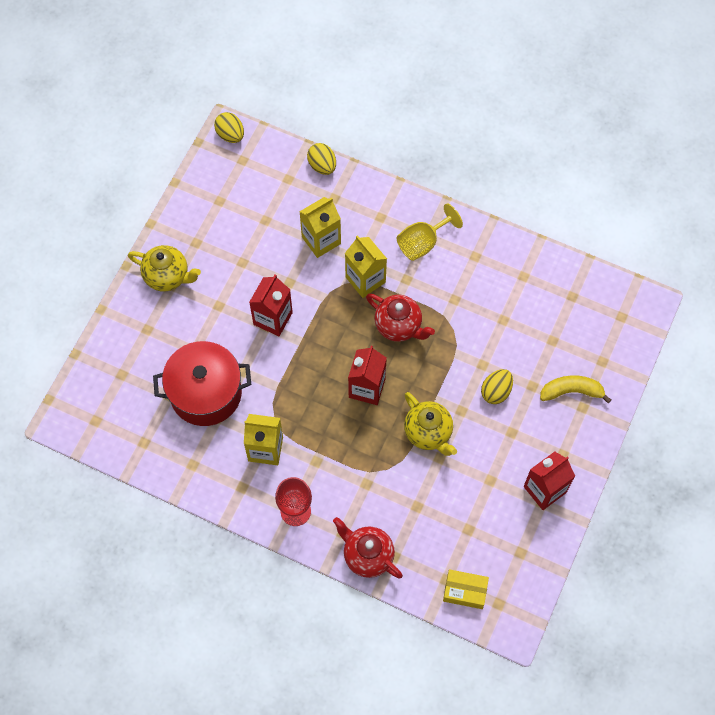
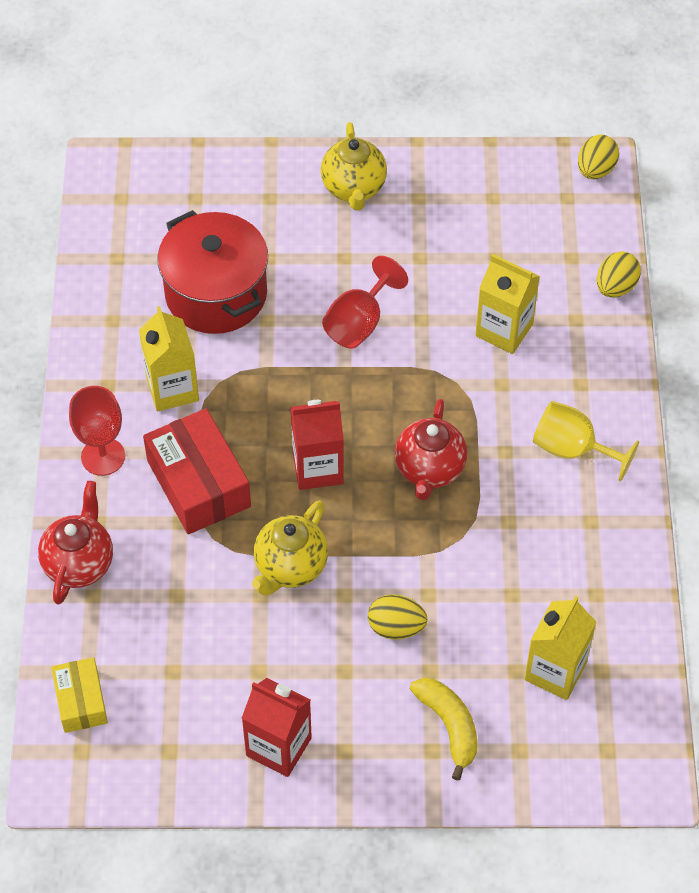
camera: 65 degrees right, 10 degrees down
(273, 318) = (359, 323): red carton -> red goblet
(344, 461) = (198, 483): none -> red box
(365, 279) = (476, 403): yellow carton -> yellow carton (555, 671)

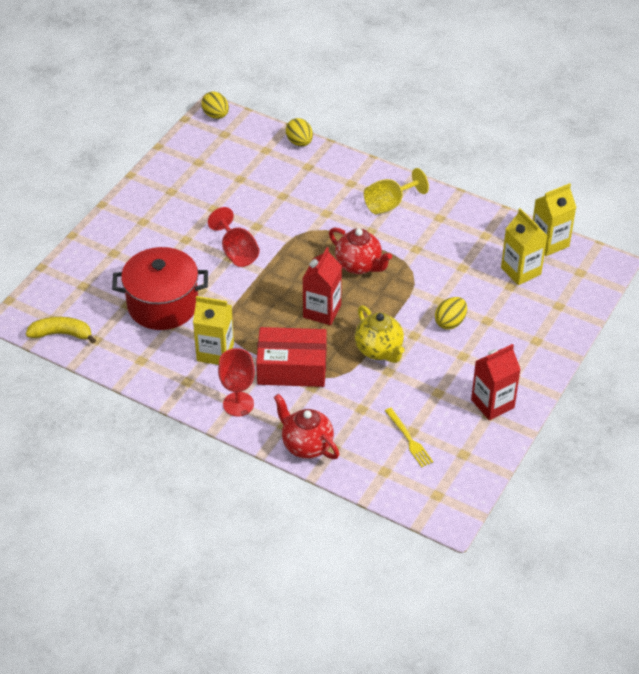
camera: 60 degrees left, 10 degrees down
(81, 701) = (403, 482): yellow box -> none
(156, 674) = (409, 439): none -> yellow fork
(354, 188) = (140, 214): yellow teapot -> none
(449, 726) = (526, 327): yellow banana -> yellow banana (62, 334)
(504, 330) = (291, 196): yellow carton -> yellow carton (549, 242)

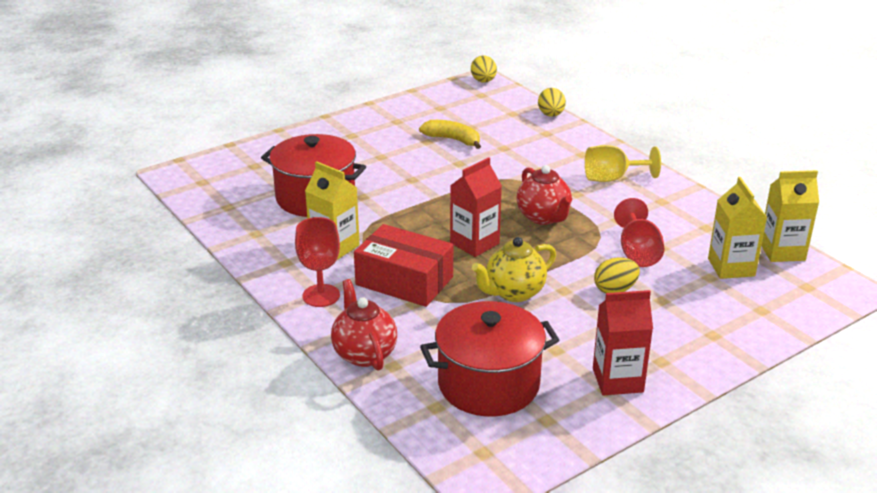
camera: 25 degrees right, 15 degrees down
(62, 334) = (200, 194): yellow banana -> yellow banana (452, 140)
(236, 252) = (423, 177): red goblet -> red goblet (637, 253)
(379, 350) = (513, 293): yellow teapot -> yellow teapot turned 60 degrees clockwise
(409, 439) = (488, 384): yellow fork -> red pot

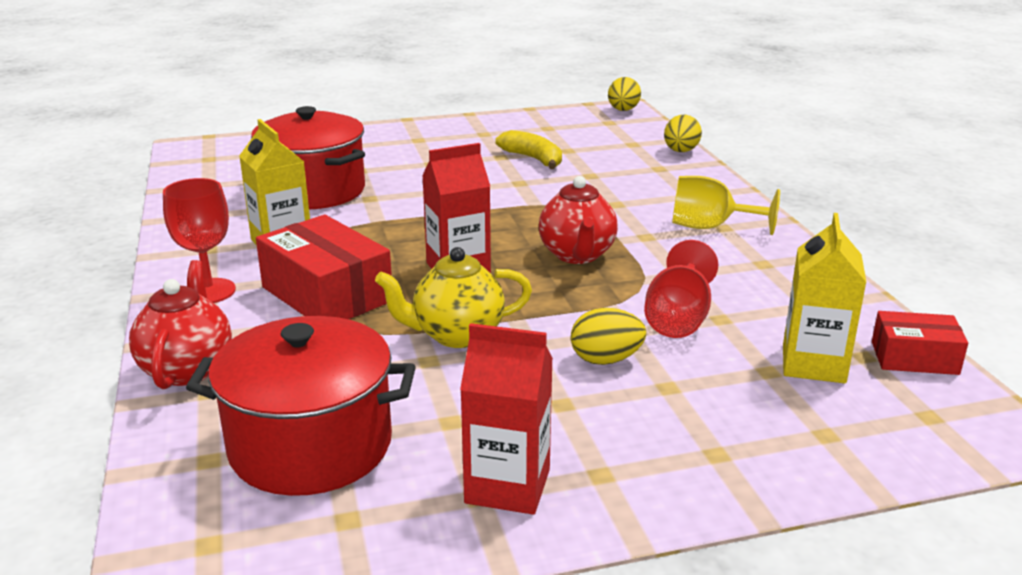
camera: 20 degrees right, 5 degrees down
(782, 251) = (914, 358): yellow carton -> red box

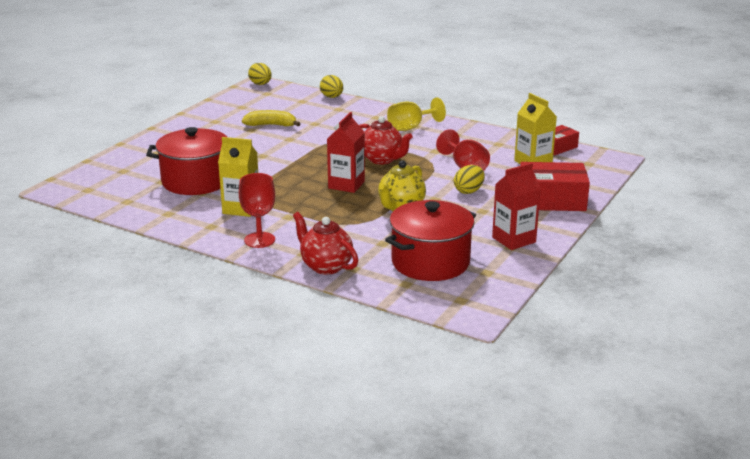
camera: 45 degrees left, 0 degrees up
(326, 294) = (315, 218): red box -> red box (551, 200)

